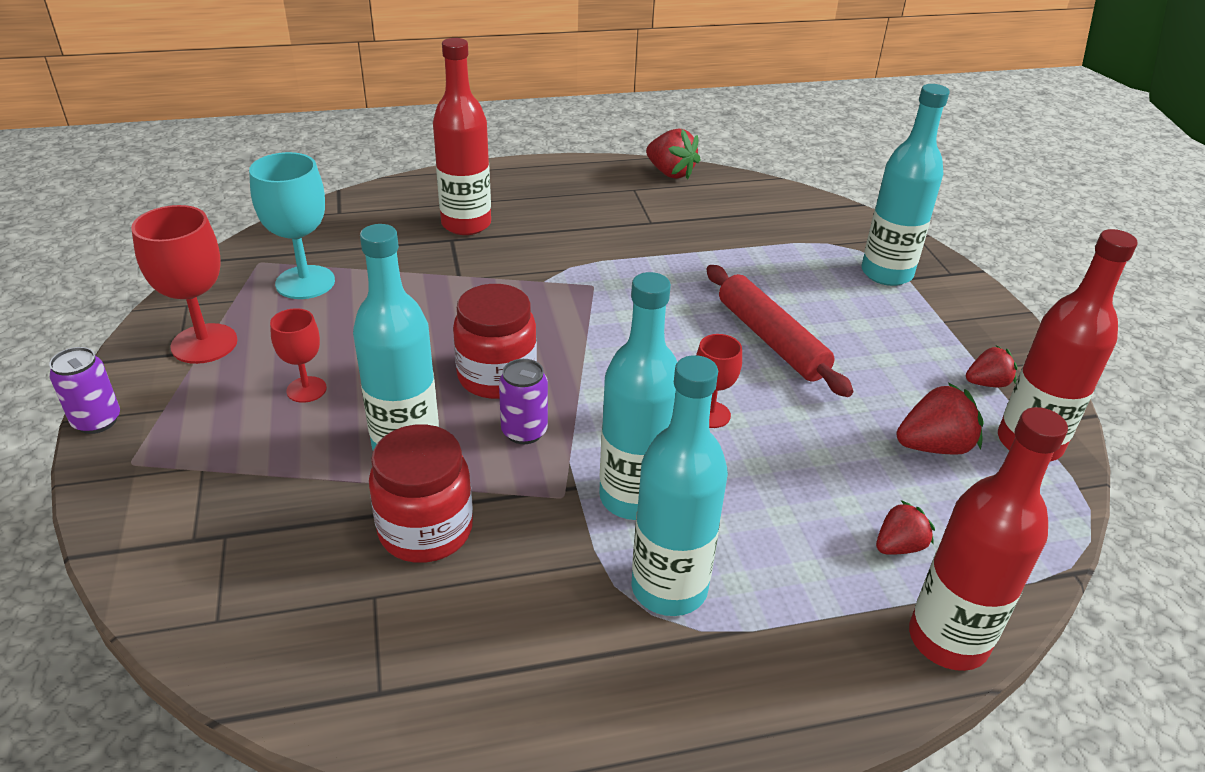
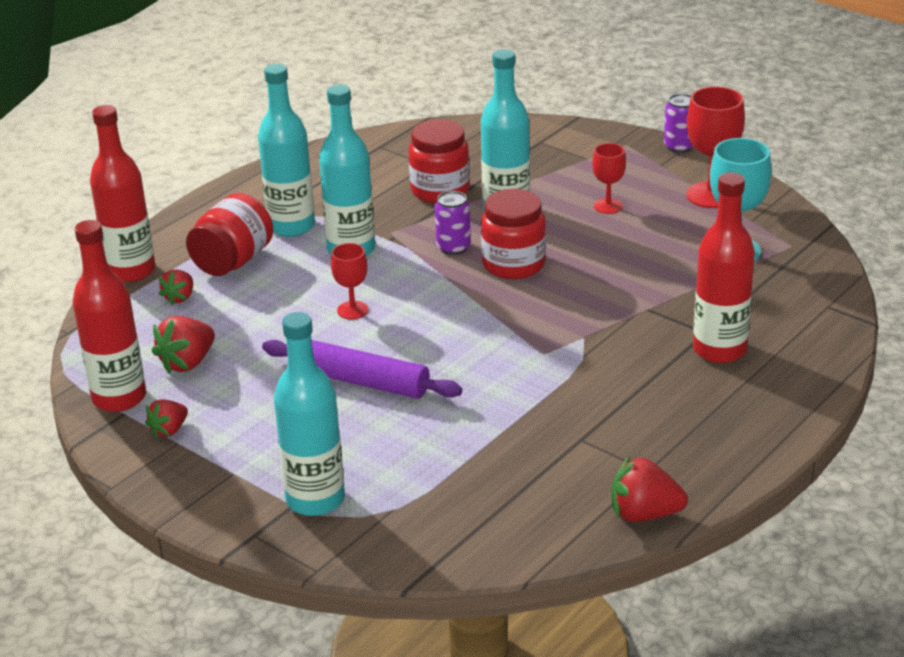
camera: 145 degrees right, 5 degrees down
(771, 340) = (361, 381): red rolling pin -> purple rolling pin
(793, 569) = (233, 261): none -> red jar

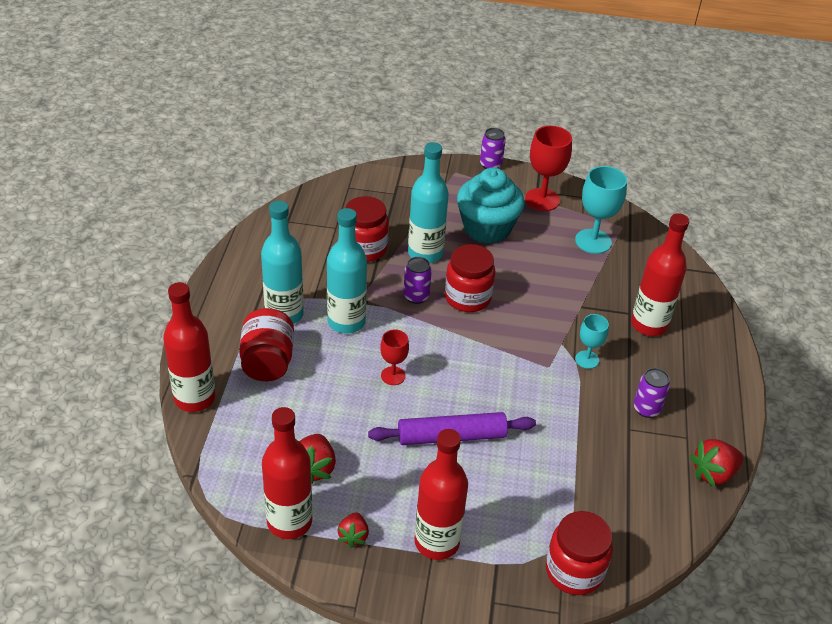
camera: 35 degrees left, 10 degrees up
(180, 298) = (255, 410): red strawberry -> none
(248, 464) = (437, 542): none -> red bottle
(315, 499) = (508, 552): turquoise bottle -> none
(372, 541) = (574, 571): none -> red jar
(599, 360) = (587, 359): none -> turquoise goblet
(608, 206) = (487, 228): red goblet -> turquoise cupcake
(625, 428) = (646, 409): none -> purple can

